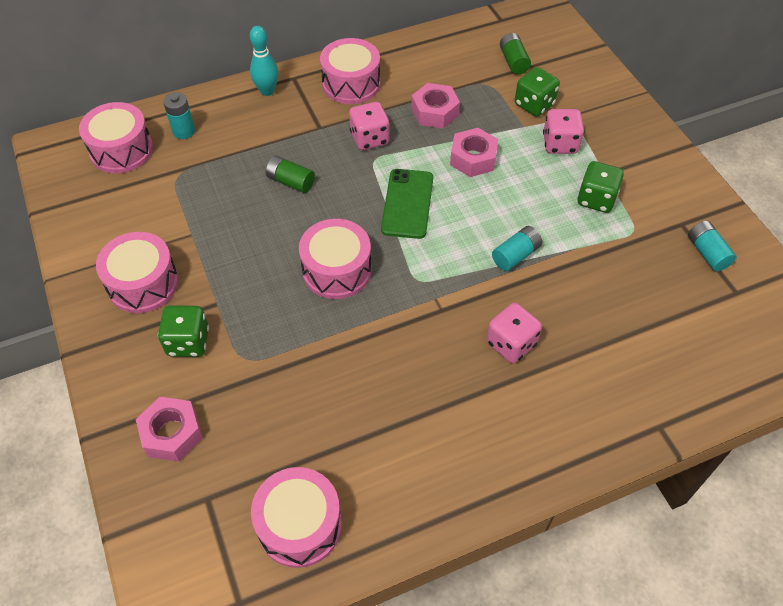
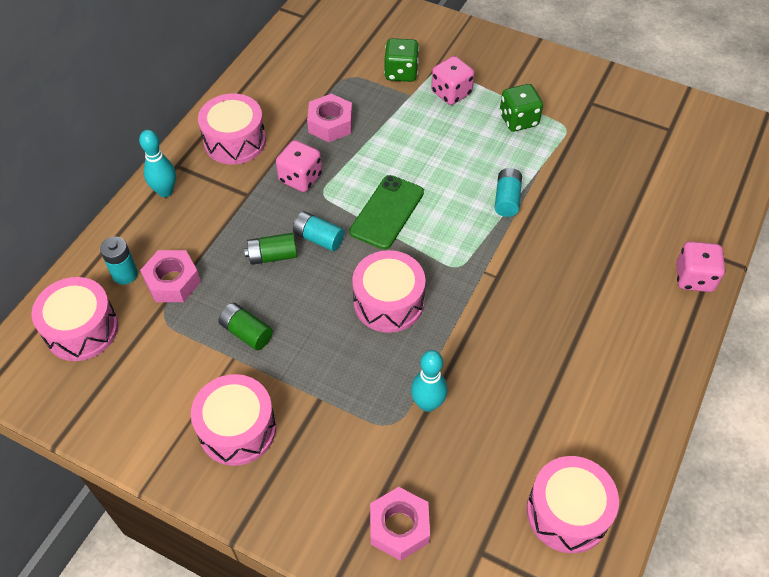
camera: 40 degrees left, 0 degrees up
(188, 342) = (331, 446): green dice -> none
(285, 364) = (427, 404): none -> turquoise bowling pin
(407, 203) = (387, 212): green phone -> green phone turned 60 degrees clockwise
(473, 158) = (399, 144): pink nut -> pink nut (172, 282)
(511, 344) = (570, 267): pink dice -> pink dice (694, 278)
(513, 61) = (349, 46): green battery -> green battery (246, 332)
(707, 253) = (626, 113): turquoise battery -> turquoise battery (318, 238)

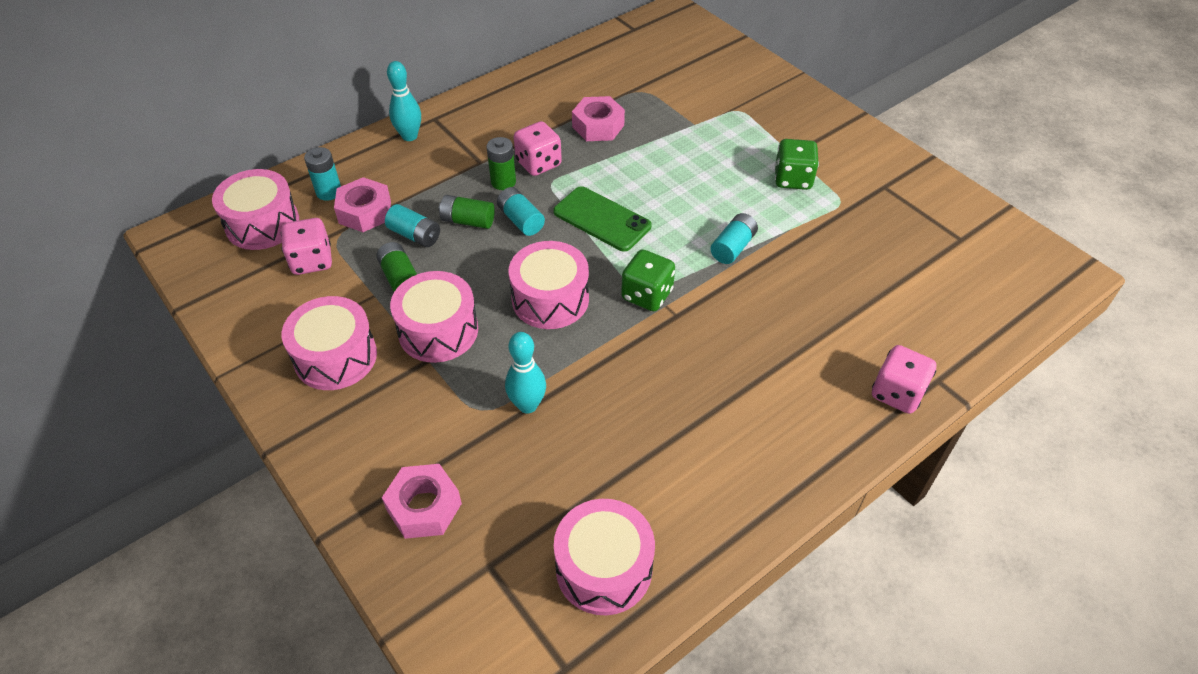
camera: 25 degrees right, 5 degrees down
(233, 287) = (415, 235): none -> turquoise battery
(235, 141) = (499, 114): pink drum -> pink drum (438, 331)
(280, 207) = (503, 182): none -> green battery
(387, 212) = (602, 219): green phone -> green phone turned 75 degrees clockwise
(401, 73) = (697, 102): green dice -> green dice (647, 295)
(451, 93) = (737, 134): pink dice -> pink dice (312, 261)

